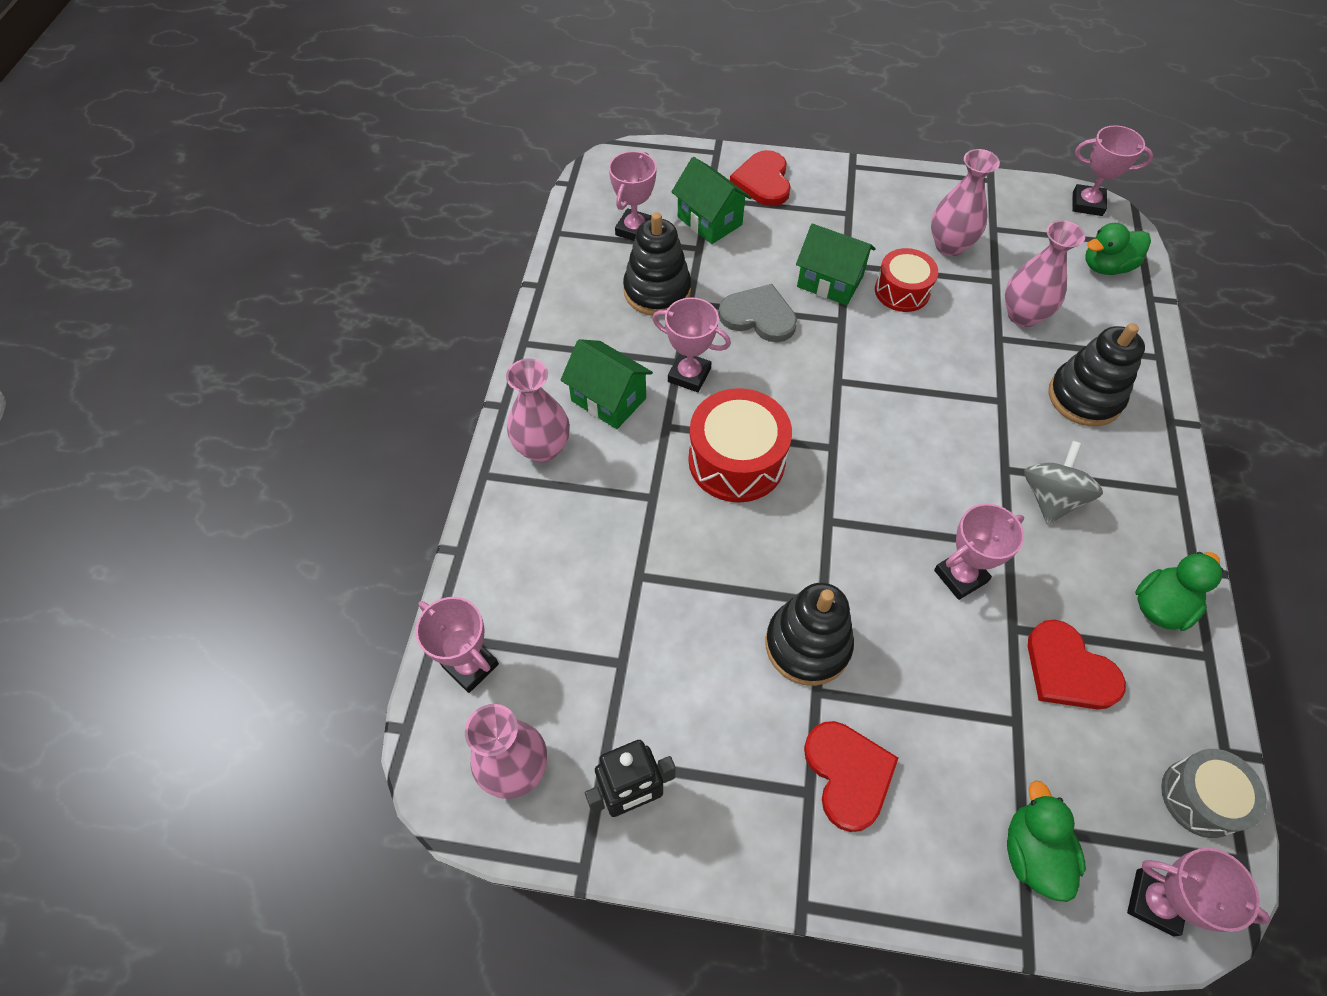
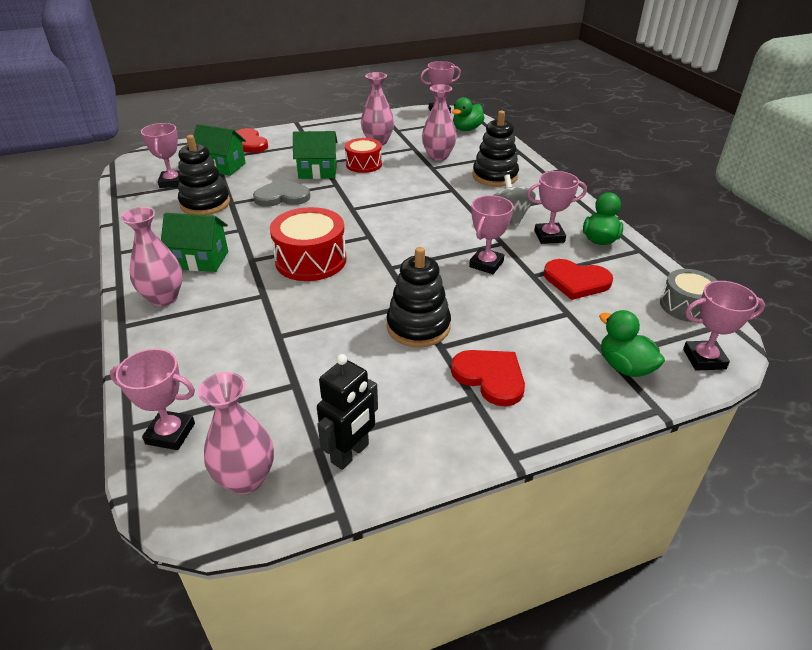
camera: 30 degrees left, 20 degrees down
(689, 375) = (252, 233): pink trophy -> pink trophy (549, 236)

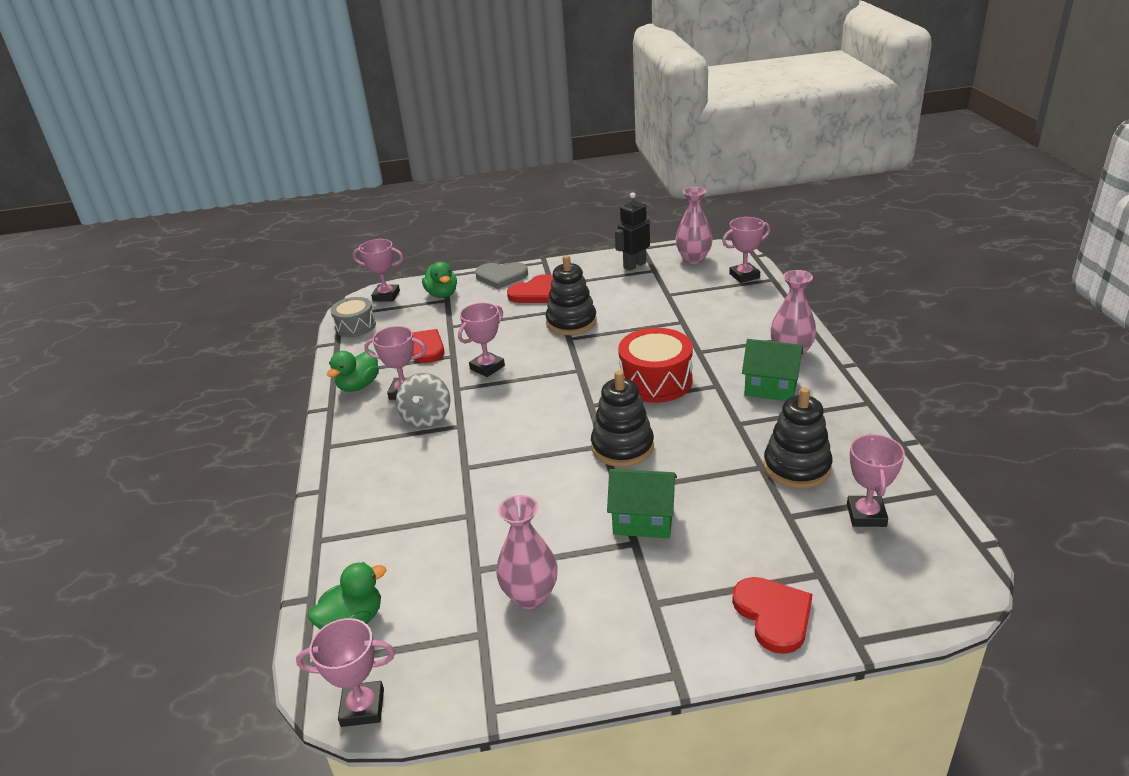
camera: 165 degrees left, 5 degrees down
(170, 433) = (744, 276): pink trophy -> pink trophy turned 45 degrees counterclockwise
(222, 167) = (799, 547): green house -> none
(282, 196) = (693, 472): grey heart -> grey heart (501, 276)
(363, 164) = (569, 532): red drum -> none
(438, 156) = (447, 542): pink vase -> none
(490, 377) = (535, 293): red heart -> red heart turned 90 degrees counterclockwise
(495, 176) = (393, 488): black stacking toy -> black stacking toy (622, 447)

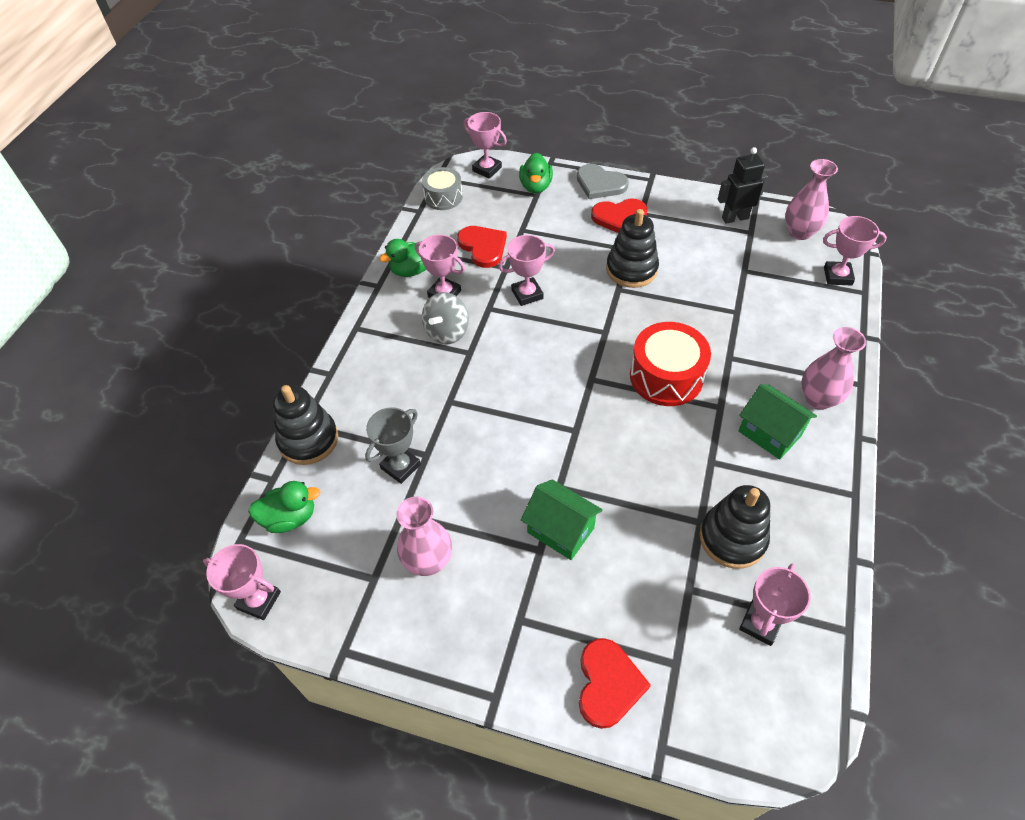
camera: 25 degrees right, 20 degrees up
(449, 534) = (400, 466): none -> grey trophy
(622, 447) = (590, 441): black stacking toy -> black stacking toy (308, 440)

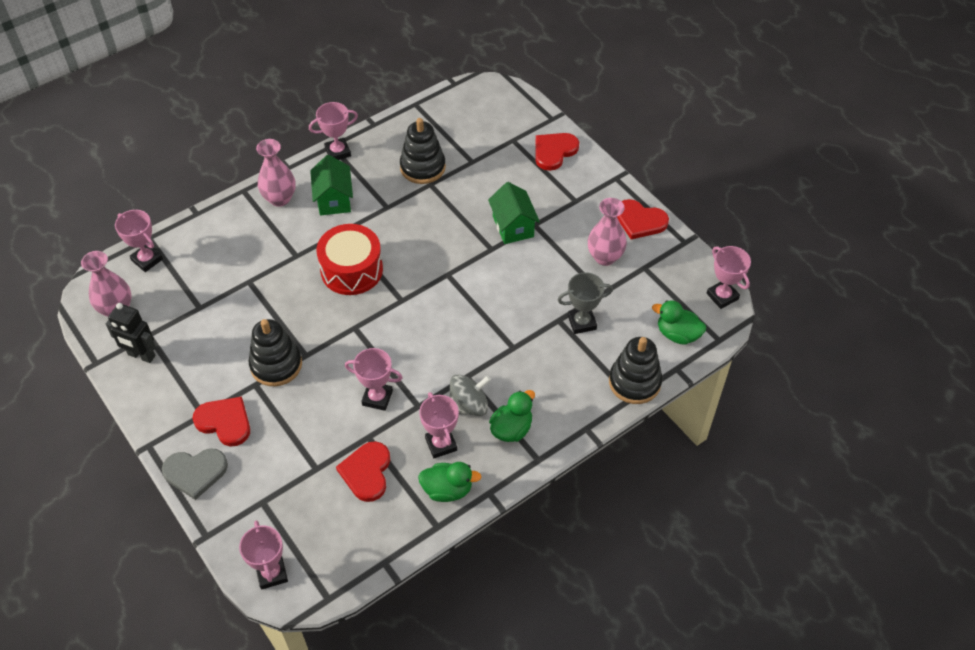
camera: 145 degrees left, 0 degrees up
(419, 645) = (640, 221): none -> red heart
(443, 197) = (346, 564): grey drum -> none
(536, 186) = (252, 513): green duck -> green duck (511, 429)
(600, 184) = (195, 472): grey heart -> grey heart turned 105 degrees clockwise
(760, 623) = (453, 129): pink trophy -> pink trophy (338, 152)

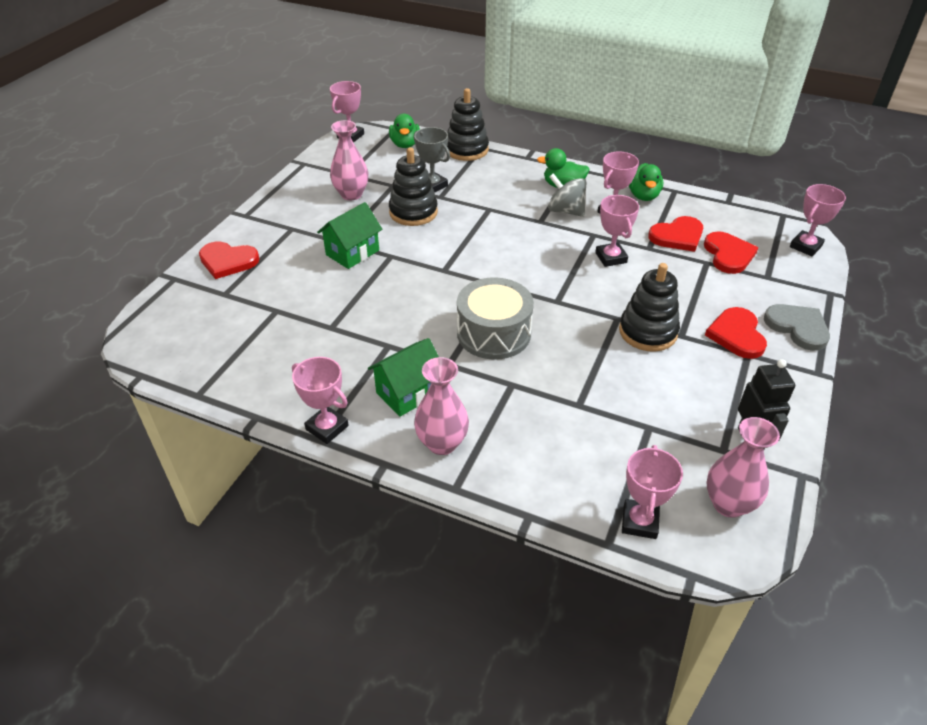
camera: 120 degrees left, 10 degrees down
(351, 270) = (493, 333): red drum -> grey drum
(422, 167) = (308, 343): black stacking toy -> black stacking toy (413, 212)
(447, 490) = (643, 196): green duck -> green duck turned 150 degrees counterclockwise
(640, 221) = (294, 189): red heart -> red heart (728, 254)

